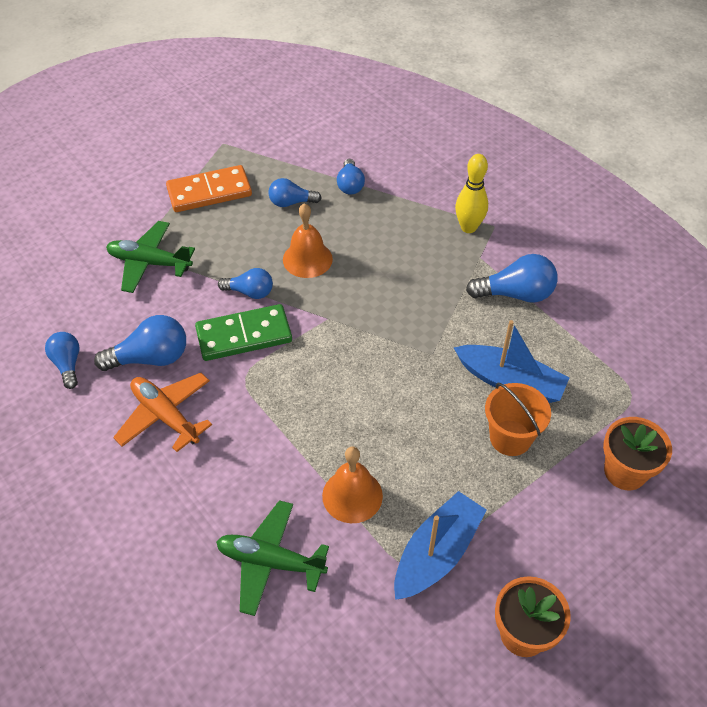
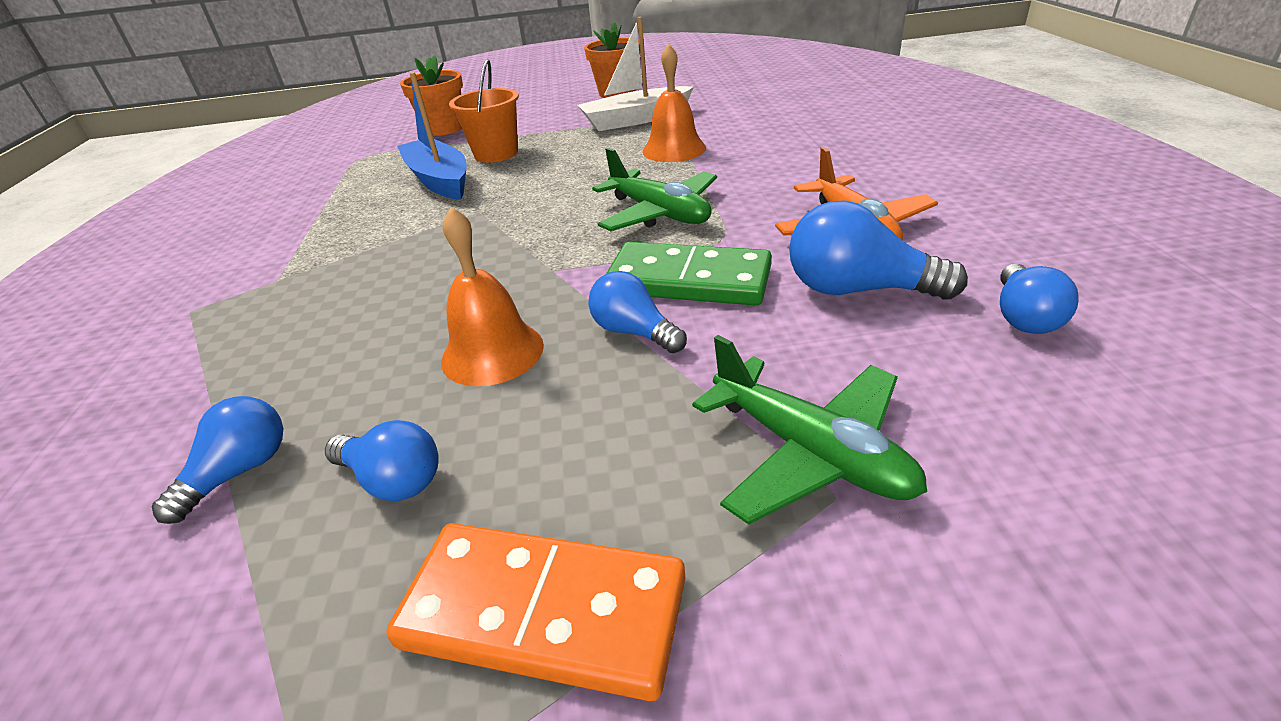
camera: 145 degrees left, 15 degrees down
(270, 561) = (780, 133): green plane -> green plane (659, 213)
(437, 553) = (635, 120): blue boat -> white boat
(468, 227) = (219, 320): yellow bowling pin -> none
(516, 294) = (312, 236): blue light bulb -> none

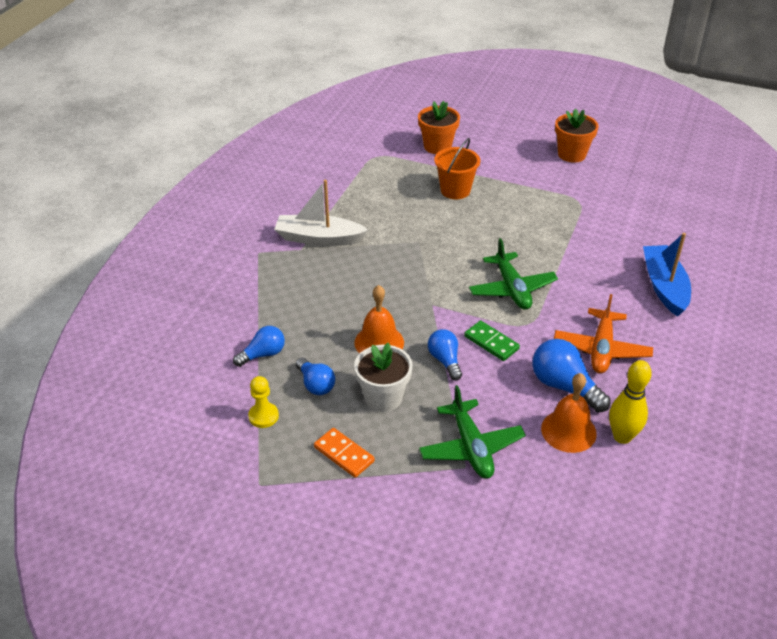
camera: 25 degrees right, 5 degrees up
(277, 617) = (263, 416): none -> yellow pawn
(439, 180) = (410, 202): blue boat -> blue boat (664, 286)
(543, 613) = (344, 454): orange domino -> orange domino, size x0.62
(560, 440) = (383, 397): none -> white flower pot
(635, 120) = (561, 193): white boat -> white boat (319, 238)
(674, 149) = (562, 236): orange bell -> orange bell (568, 431)
(688, 280) = (491, 342): green domino -> green domino, size x0.62
(1023, 317) = (622, 436): blue light bulb -> yellow bowling pin

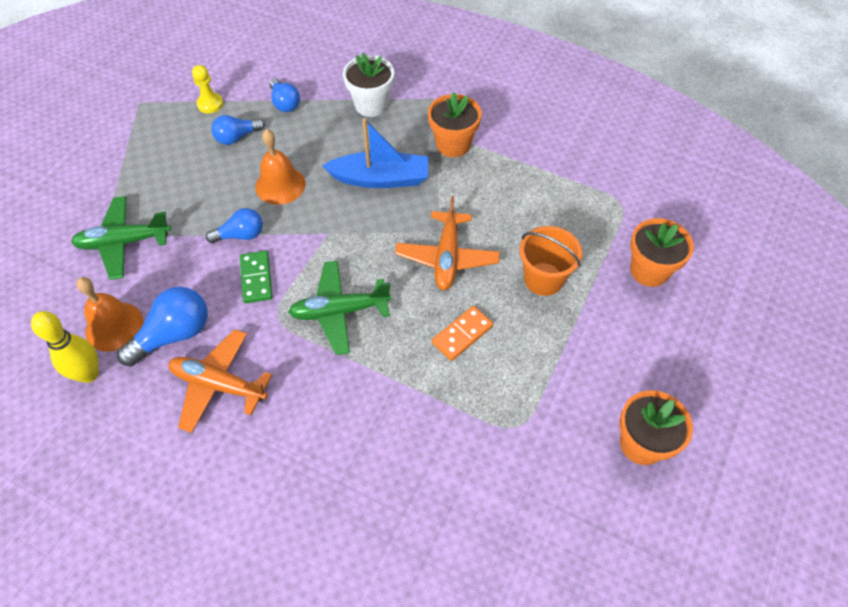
camera: 95 degrees right, 15 degrees up
(319, 238) = (453, 144): white boat -> orange flower pot
(344, 454) = (150, 153): orange domino -> orange domino (462, 334)
(383, 397) = (206, 183): white flower pot -> white flower pot (371, 105)
(445, 236) = (447, 257): none -> orange plane
(491, 342) = (256, 278): green domino -> green domino turned 60 degrees counterclockwise
(664, 286) = (313, 491): blue boat -> blue boat (380, 179)

